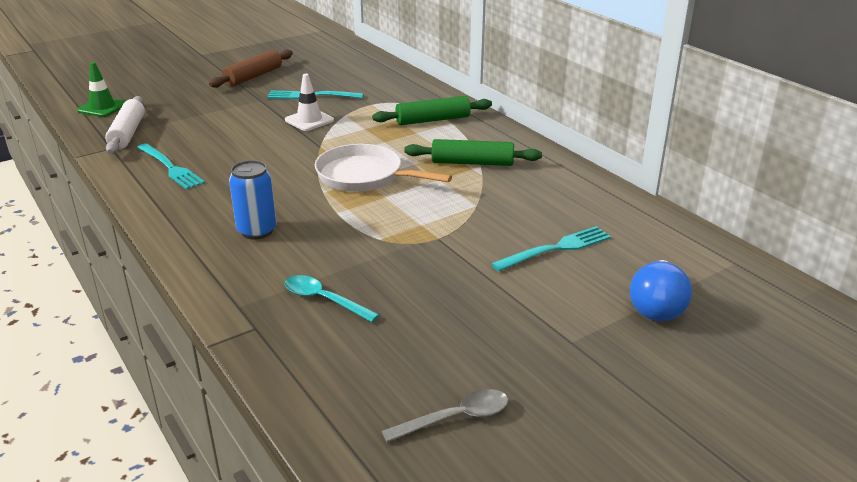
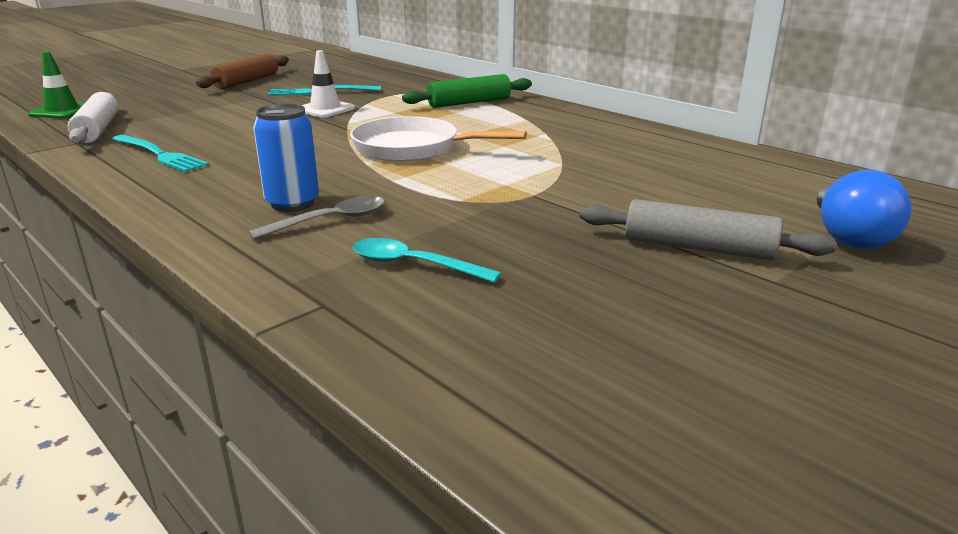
camera: 10 degrees left, 5 degrees down
(456, 418) = (684, 387): grey spoon -> grey spoon (331, 221)
(472, 163) = (534, 131): green rolling pin -> none
(534, 305) = (698, 247): none -> grey rolling pin
(556, 248) = (684, 193): turquoise fork -> none

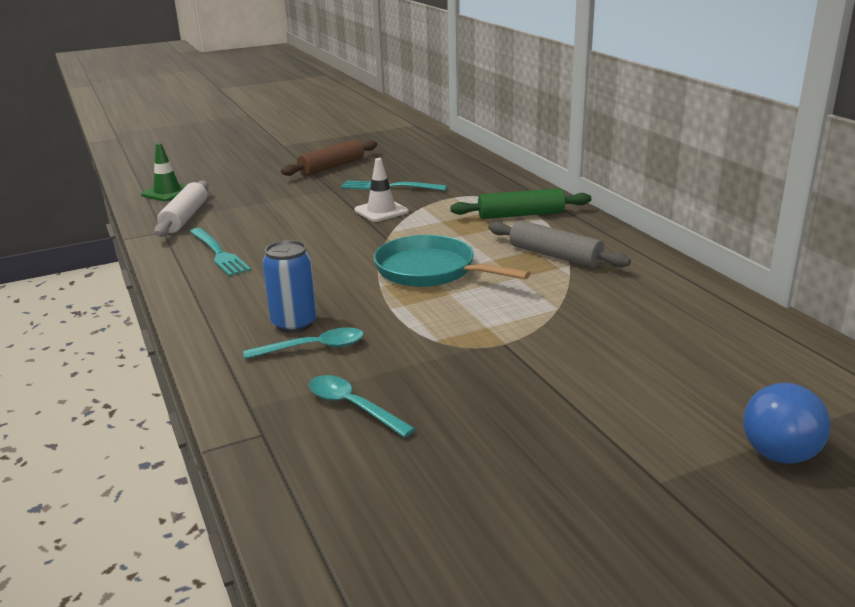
camera: 20 degrees right, 0 degrees up
(331, 221) = (314, 348): grey spoon -> turquoise spoon
(413, 148) = (431, 271): white pan -> turquoise pan
(698, 247) = (615, 430): grey rolling pin -> grey rolling pin (555, 255)

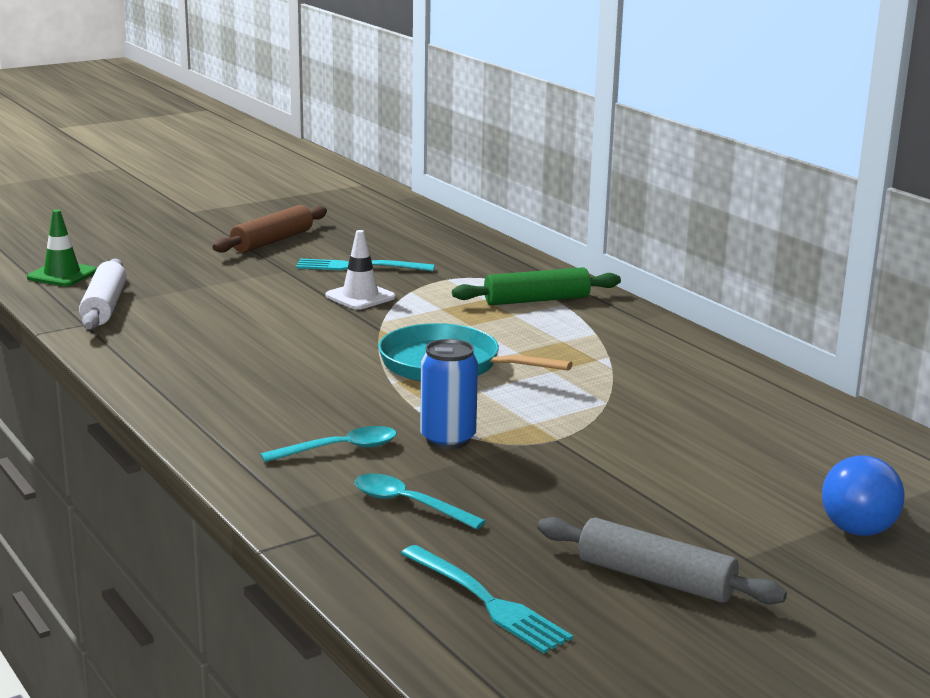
camera: 10 degrees left, 5 degrees down
(219, 253) = (173, 349): turquoise fork -> turquoise fork (488, 602)
(294, 324) = (306, 425): blue can -> blue can (448, 439)
(555, 255) = (590, 346): grey rolling pin -> grey rolling pin (655, 578)

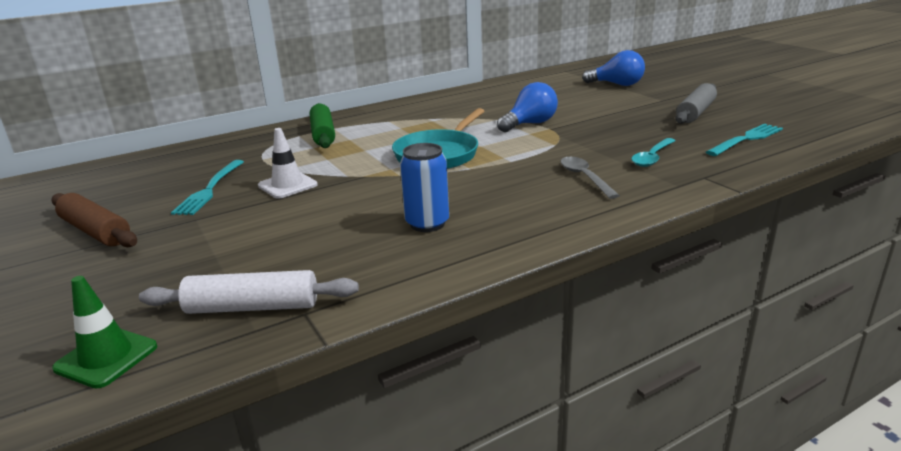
camera: 85 degrees left, 5 degrees up
(340, 449) = (584, 177): turquoise spoon -> grey spoon
(448, 439) = (559, 151): blue can -> blue can (427, 224)
(580, 425) = (530, 124): none -> blue light bulb

